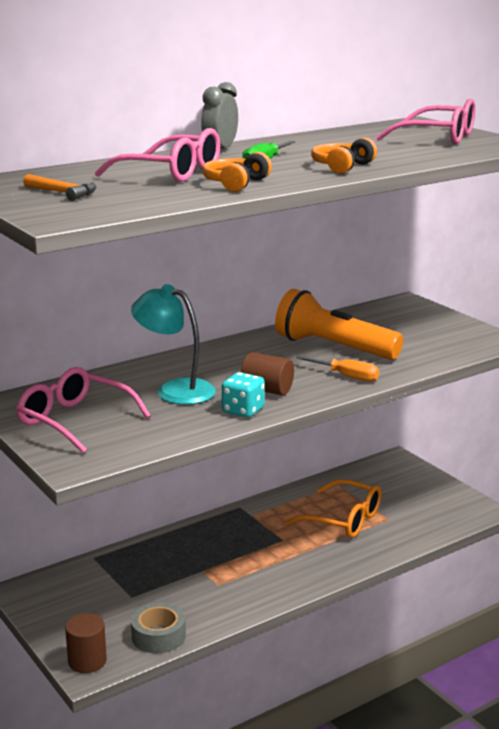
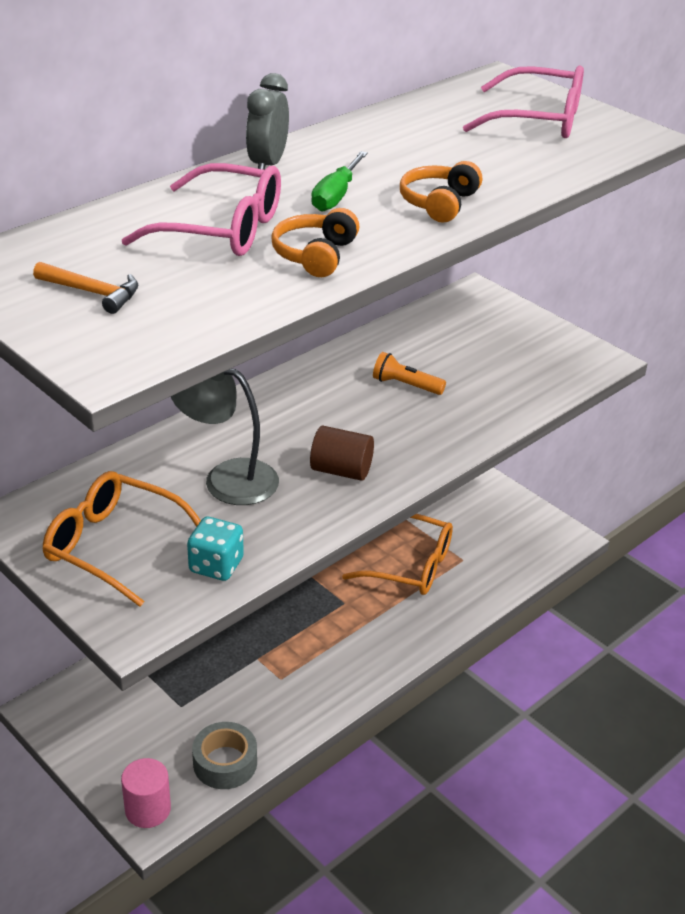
camera: 10 degrees left, 15 degrees up
(75, 421) = (114, 546): pink glasses -> orange glasses
(87, 661) = (148, 809): brown cylinder -> pink cylinder
(175, 390) = (227, 478): turquoise lamp -> grey lamp
(243, 410) = (320, 511): turquoise dice -> turquoise dice (216, 565)
(333, 347) = (406, 385): orange flashlight -> orange flashlight, size x0.46
(347, 376) = (433, 438): orange screwdriver -> none

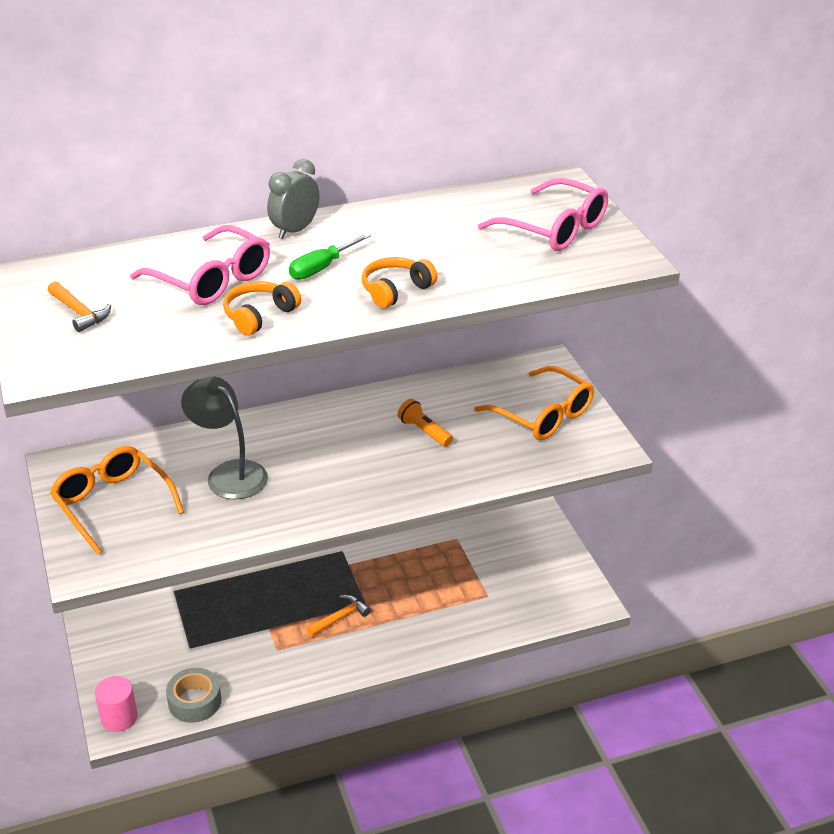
camera: 25 degrees right, 0 degrees up
(216, 565) = (172, 539): turquoise dice -> none
(327, 625) = (340, 617): none -> orange hammer
(341, 470) = (319, 490): brown cylinder -> none
(410, 565) = (439, 588): orange glasses -> orange glasses (543, 415)

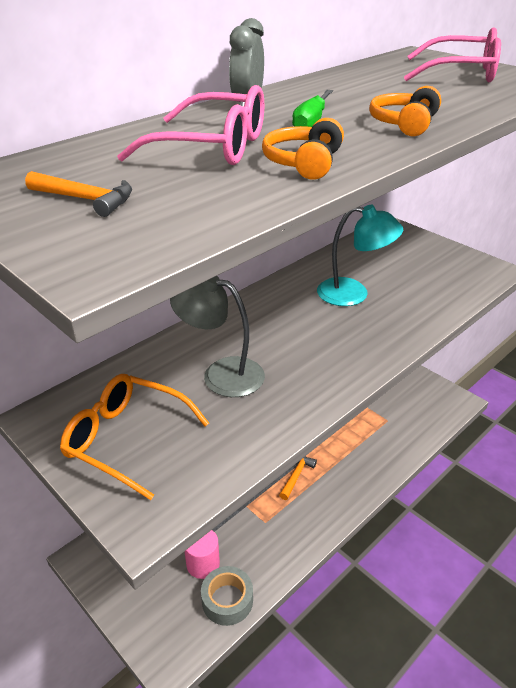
camera: 25 degrees left, 0 degrees up
(119, 717) = (166, 648): pink cylinder -> pink cylinder (203, 564)
(424, 431) = (353, 294): orange flashlight -> turquoise lamp
(543, 415) = (425, 260): orange glasses -> none

